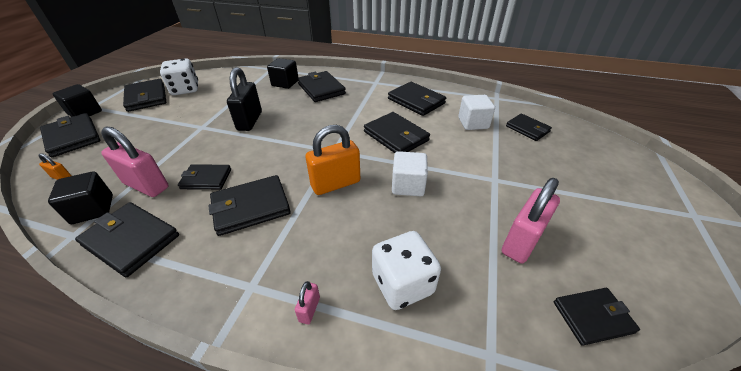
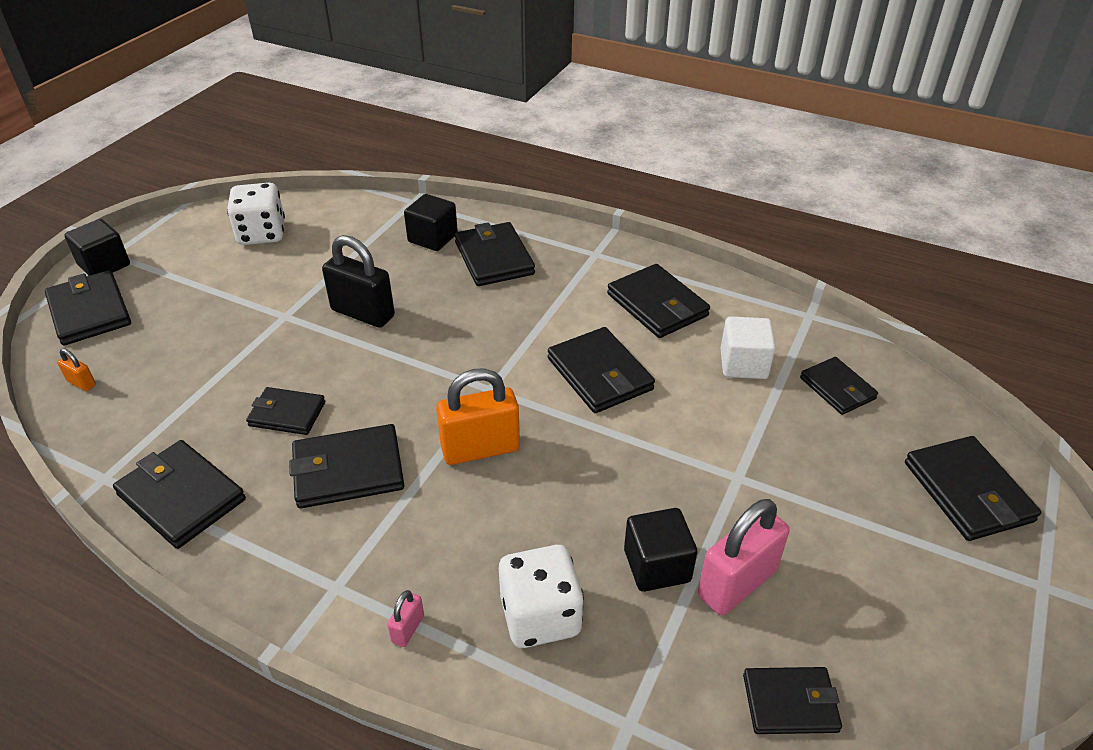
camera: 10 degrees right, 0 degrees up
(93, 209) = (128, 442): black cube -> black cube (657, 566)
(146, 97) = (199, 244): black wallet -> black wallet (967, 492)
(146, 185) = (200, 413): pink padlock -> none
(250, 121) = (363, 313): black padlock -> black padlock turned 75 degrees counterclockwise
(408, 185) = (593, 468): white cube -> none

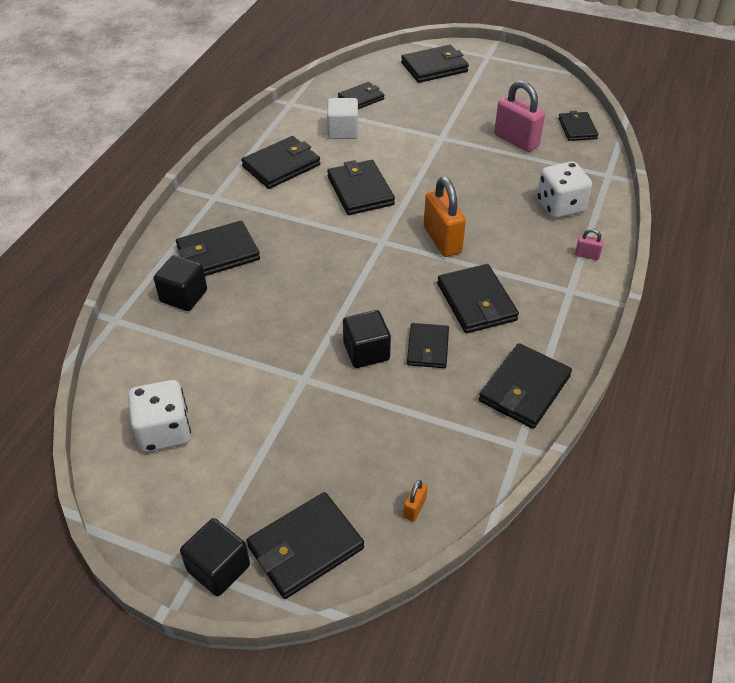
camera: 95 degrees left, 5 degrees up
(363, 313) = (298, 325): black padlock -> none
(600, 374) = (360, 190): black wallet -> black wallet turned 75 degrees counterclockwise
(657, 566) = (513, 166): black cube -> black cube (366, 351)

